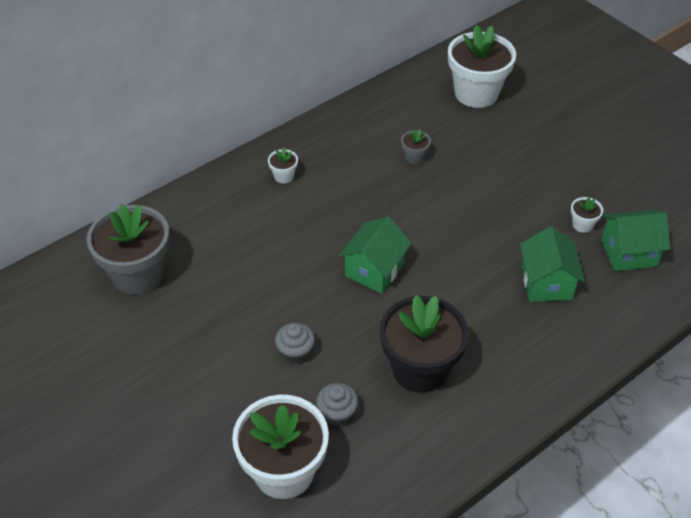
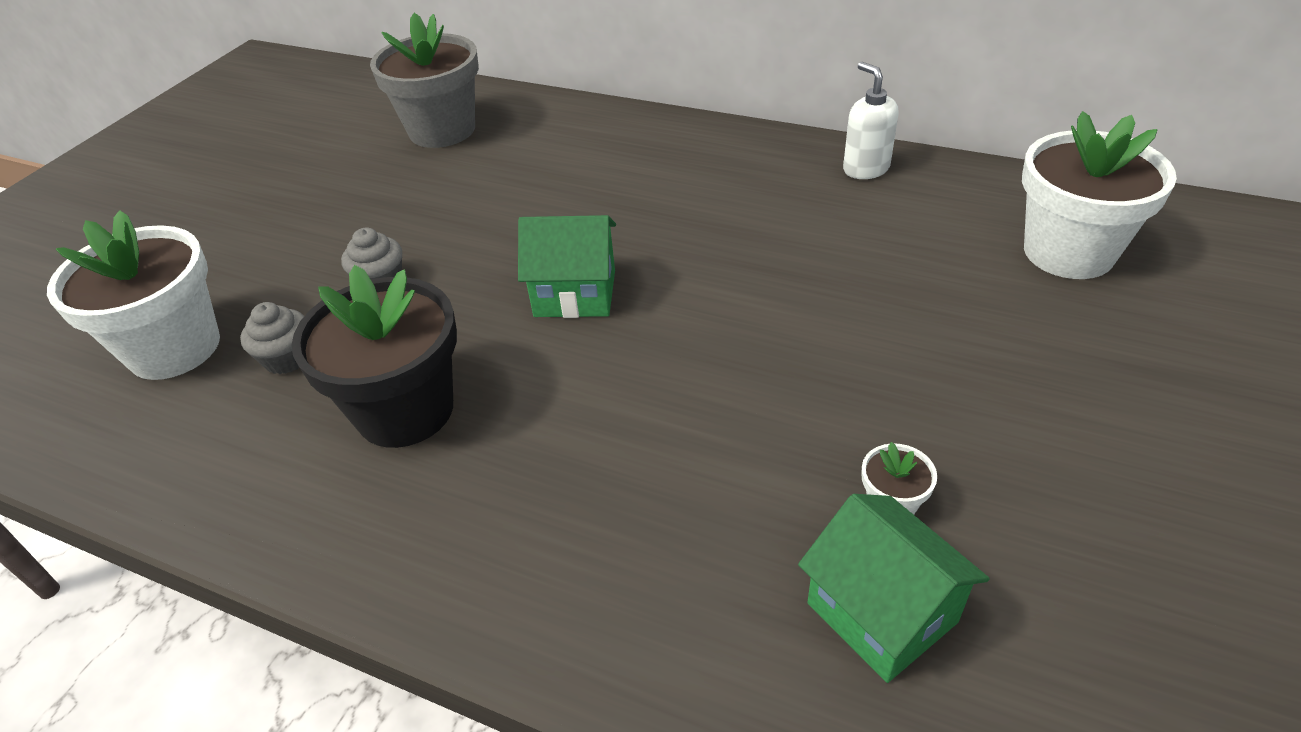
camera: 65 degrees right, 5 degrees down
(284, 176) = (686, 157): white flower pot -> none
(358, 117) = (865, 169): none -> white soap dispenser
(414, 157) = (843, 245): grey flower pot -> none
(546, 283) = (693, 502): green house -> none

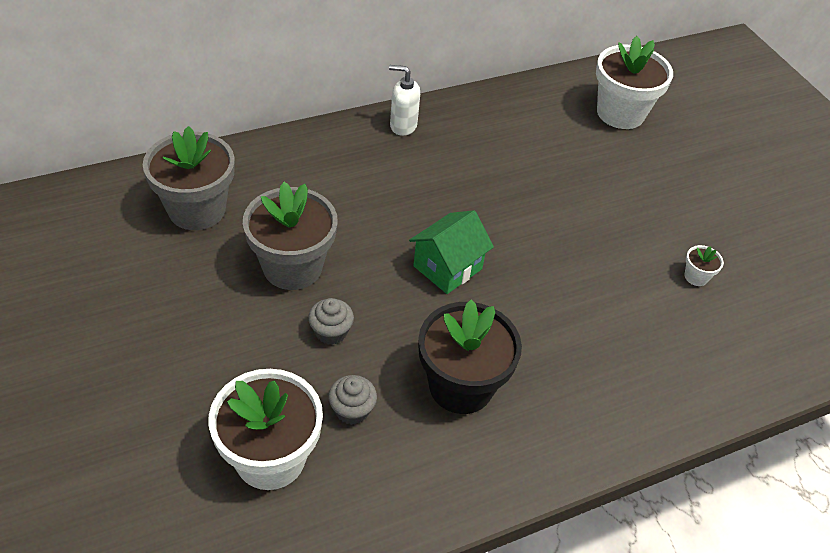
camera: 55 degrees left, 5 degrees up
(439, 212) = (292, 267): none -> grey flower pot
(865, 169) = (485, 108): white soap dispenser -> white soap dispenser (403, 126)
(881, 612) = (740, 320): green house -> none

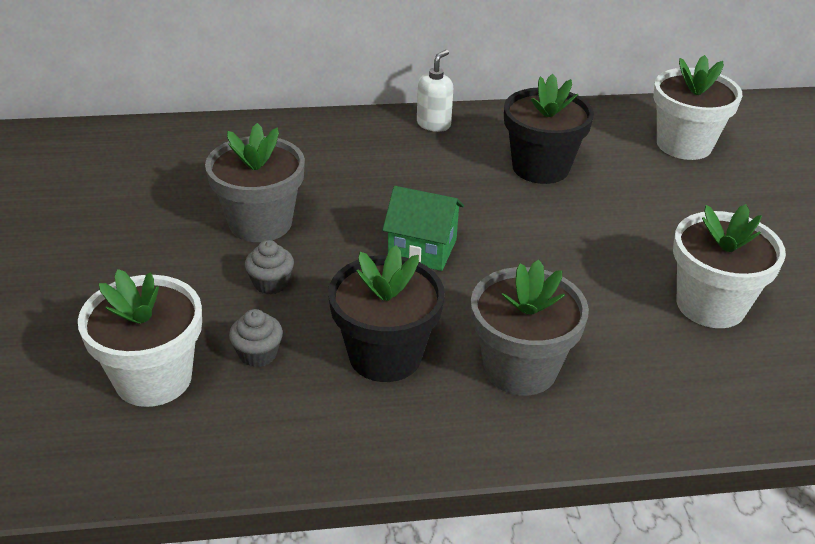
camera: 20 degrees right, 10 degrees down
(197, 209) = (192, 163): grey flower pot -> grey flower pot (520, 368)
(403, 126) = (433, 124): white soap dispenser -> white soap dispenser turned 90 degrees clockwise
(447, 267) = (422, 249): green house -> green house turned 45 degrees clockwise
(513, 159) = (540, 167): none -> black flower pot
(696, 277) = (710, 305): white flower pot -> white flower pot, size x2.39

